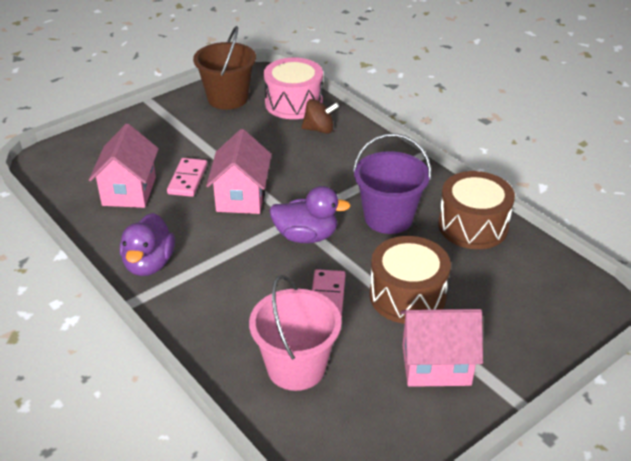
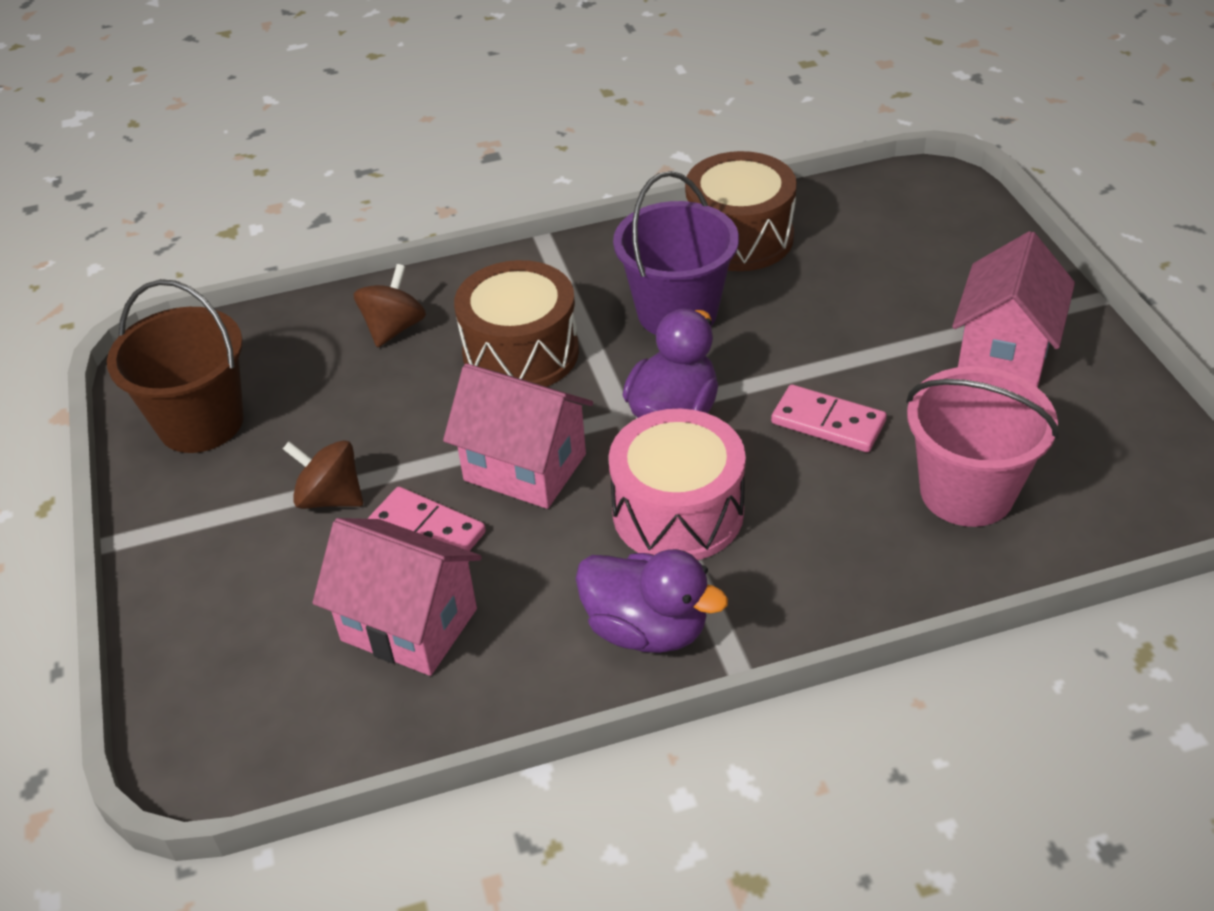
camera: 65 degrees left, 5 degrees up
(197, 146) = (330, 497): none -> brown spinning top
(294, 103) = (289, 340): pink drum -> pink drum (678, 512)
(407, 296) = (859, 340): brown drum -> brown drum (521, 353)

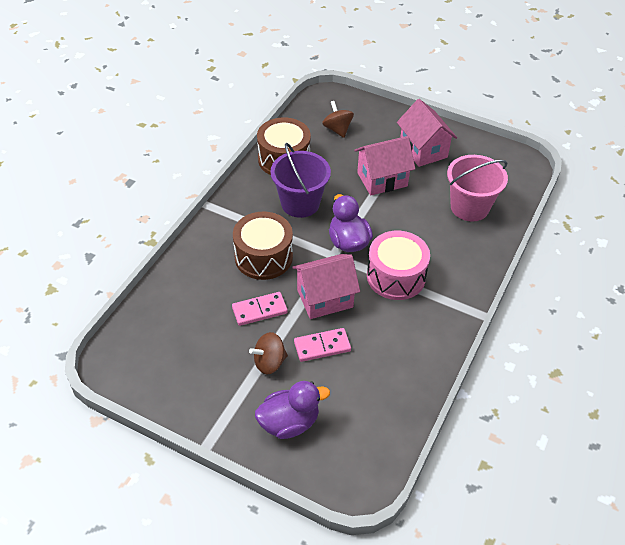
camera: 50 degrees left, 5 degrees up
(201, 422) = (171, 374): brown bucket -> none
(394, 328) = (198, 281): brown spinning top -> brown spinning top (337, 129)
(409, 624) = (362, 382): pink house -> pink house (382, 179)
(646, 629) = (437, 322): purple duck -> purple duck (289, 422)
(828, 422) = (402, 211): pink domino -> pink domino (259, 310)

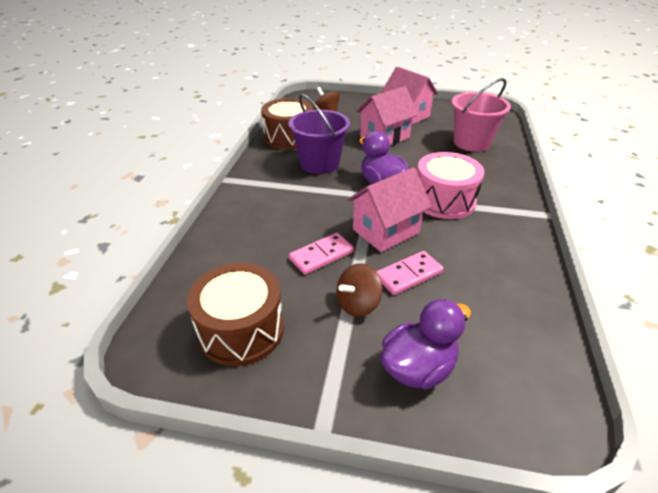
camera: 15 degrees left, 10 degrees down
(263, 257) = (303, 209): brown drum -> brown drum (241, 330)

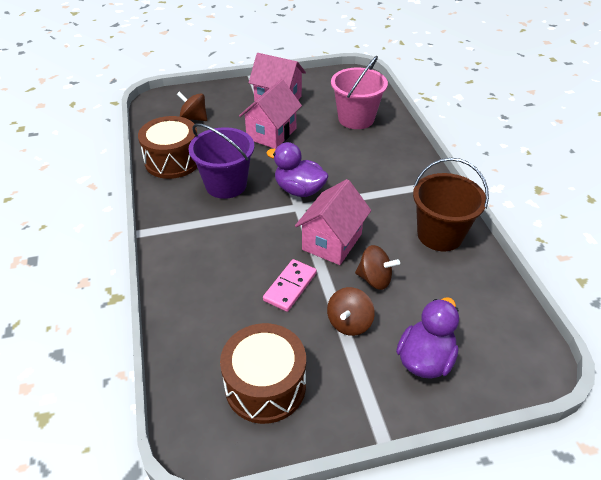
camera: 25 degrees left, 5 degrees up
(408, 275) = (374, 279): pink domino -> brown spinning top
(444, 200) = (364, 192): pink drum -> none
(504, 257) = (440, 235): none -> brown bucket

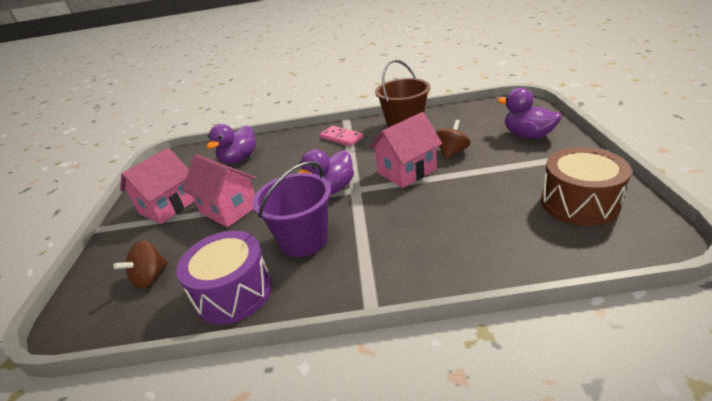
camera: 75 degrees left, 10 degrees down
(173, 160) = (234, 292): brown drum -> purple drum
(290, 287) = (462, 192): pink domino -> pink domino (341, 138)
(332, 242) = (407, 171): pink house -> pink house turned 75 degrees counterclockwise
(349, 323) = (500, 163): brown spinning top -> none
(356, 119) = (239, 159): pink bucket -> purple duck

